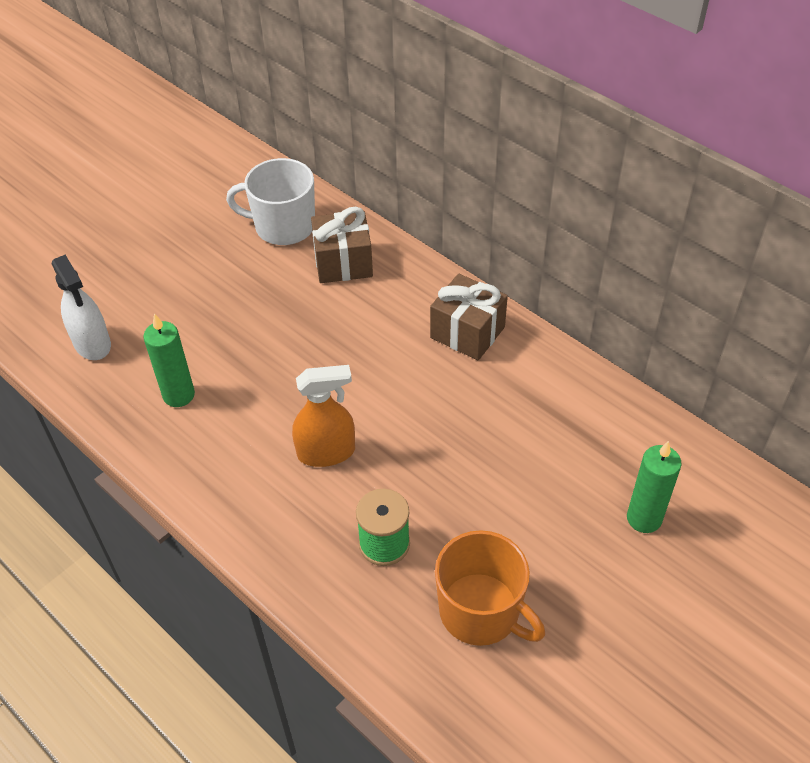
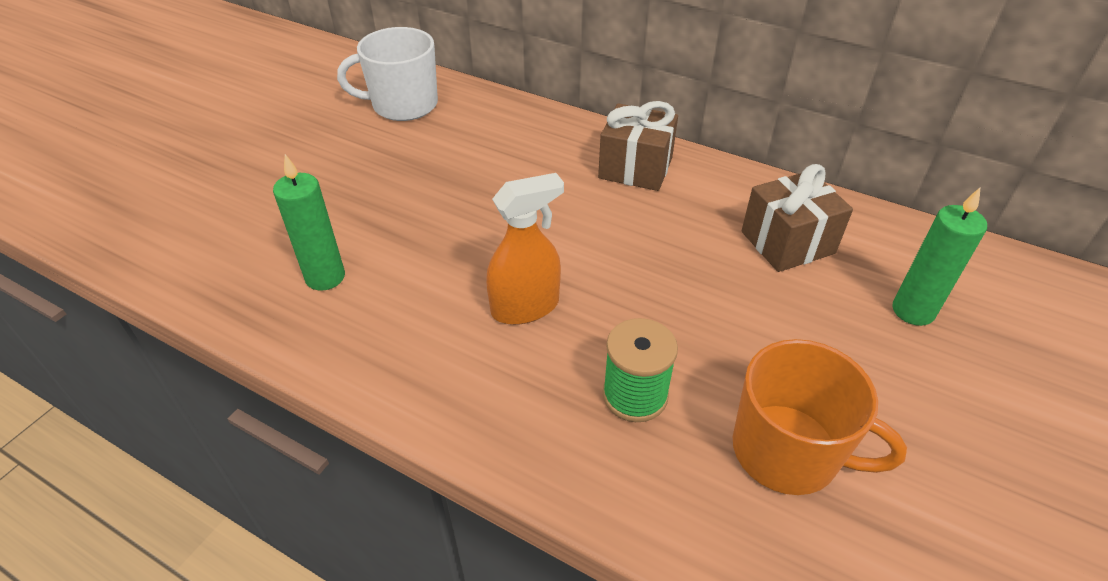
camera: 15 degrees left, 5 degrees down
(92, 344) = (203, 241): white spray bottle -> none
(343, 263) = (479, 127): brown gift -> brown gift (787, 242)

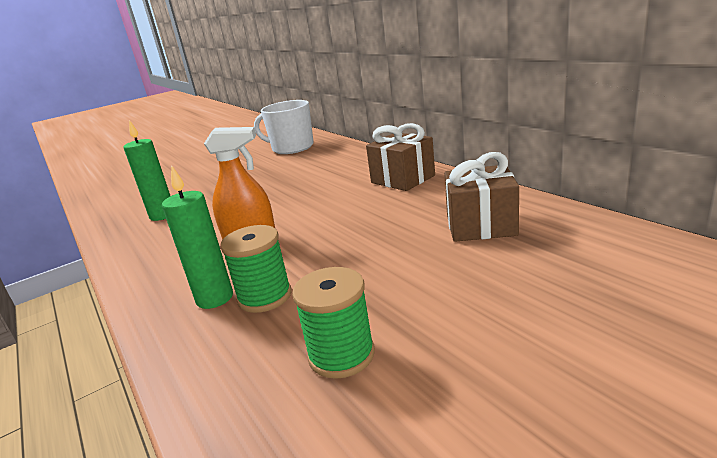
camera: 30 degrees right, 20 degrees down
(788, 451) = (341, 355): orange mug -> green spool
(913, 311) = (561, 280): green candle -> green candle (214, 298)

